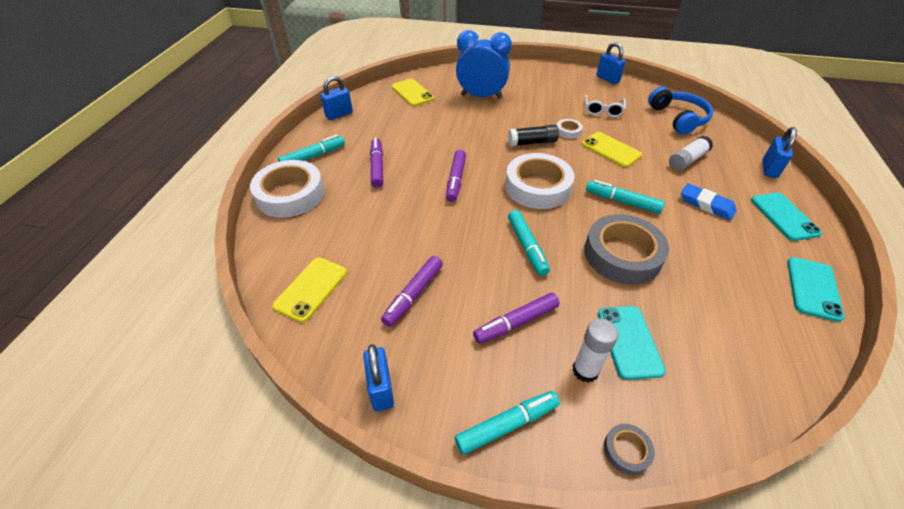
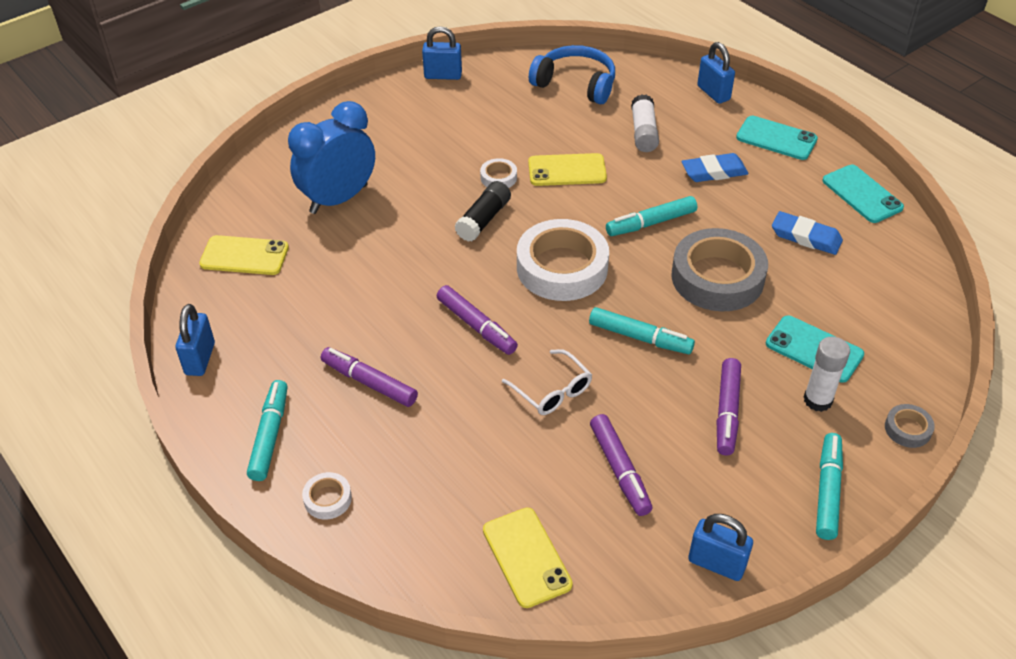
camera: 50 degrees left, 0 degrees up
(290, 194) = (327, 499): white tape -> white tape, size x0.44
(603, 110) = (495, 124): white glasses -> white glasses (552, 391)
(723, 279) = (806, 237): none -> blue eraser

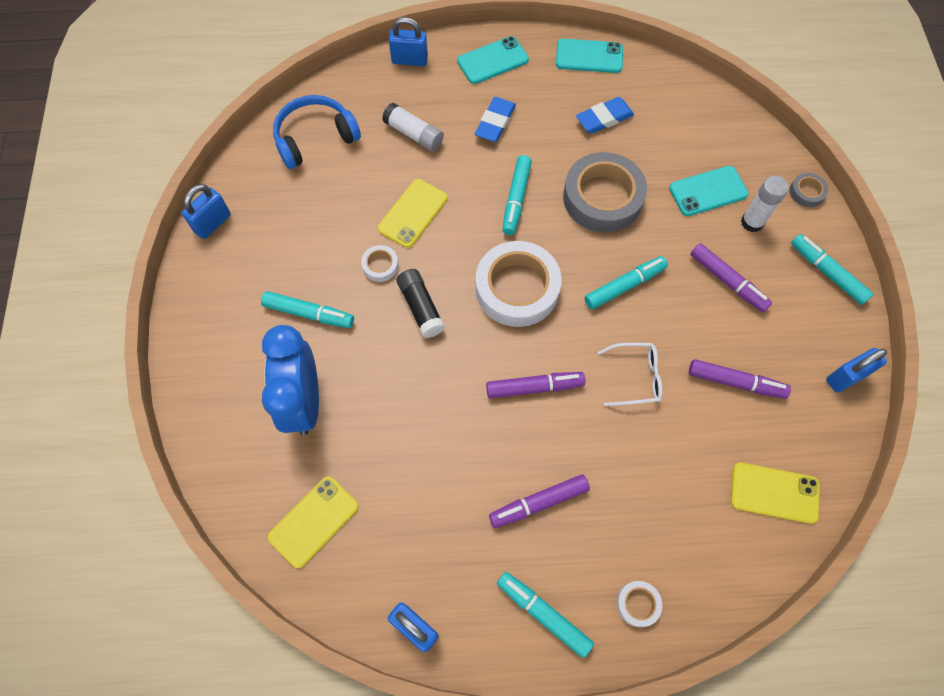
camera: 55 degrees left, 20 degrees up
(416, 162) = (309, 314): none -> turquoise marker

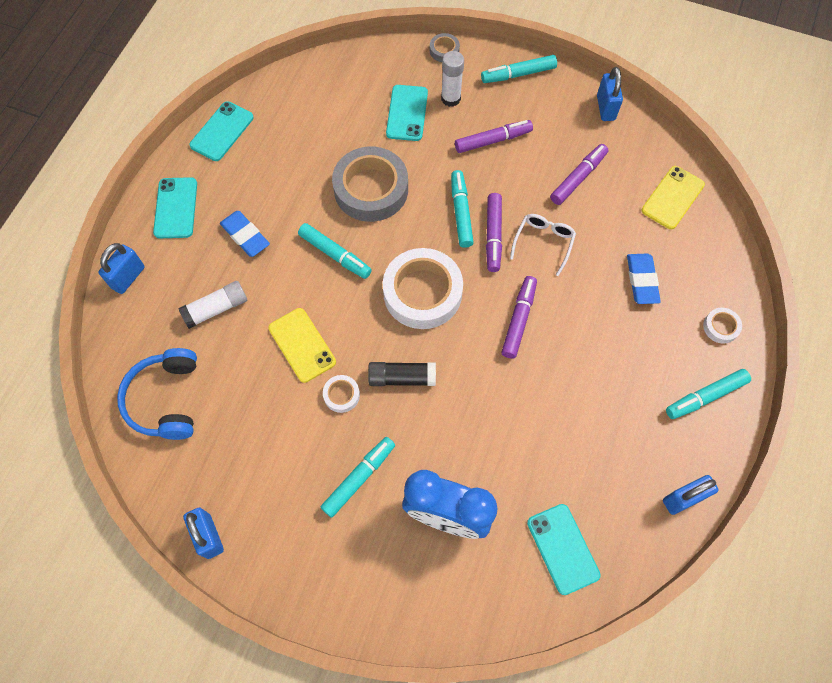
camera: 65 degrees left, 0 degrees up
(313, 521) = (563, 548): yellow phone -> turquoise phone
(538, 503) = (617, 361): purple marker -> purple marker (493, 236)
(604, 118) = (293, 151): blue eraser -> blue eraser (641, 280)

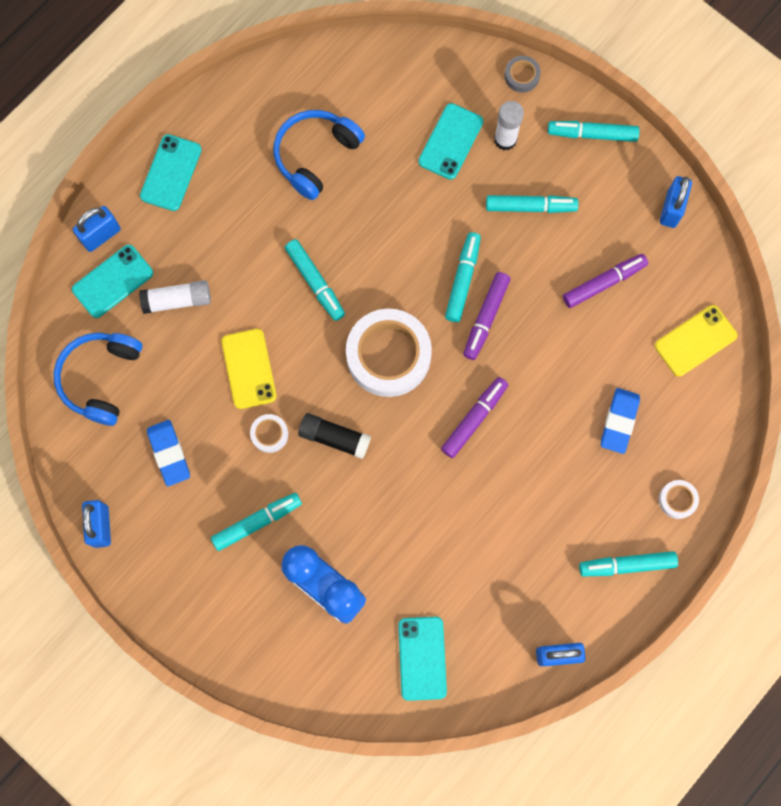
camera: 20 degrees right, 10 degrees up
(222, 131) = (246, 97): turquoise phone -> turquoise phone (113, 281)
(245, 236) = (231, 229): blue eraser -> blue eraser (169, 453)
(298, 157) = (315, 156): none -> blue headphones
(371, 189) = (378, 220): grey tape -> none
(493, 140) = (530, 207): purple marker -> turquoise marker
(543, 243) = (535, 344): white glasses -> none

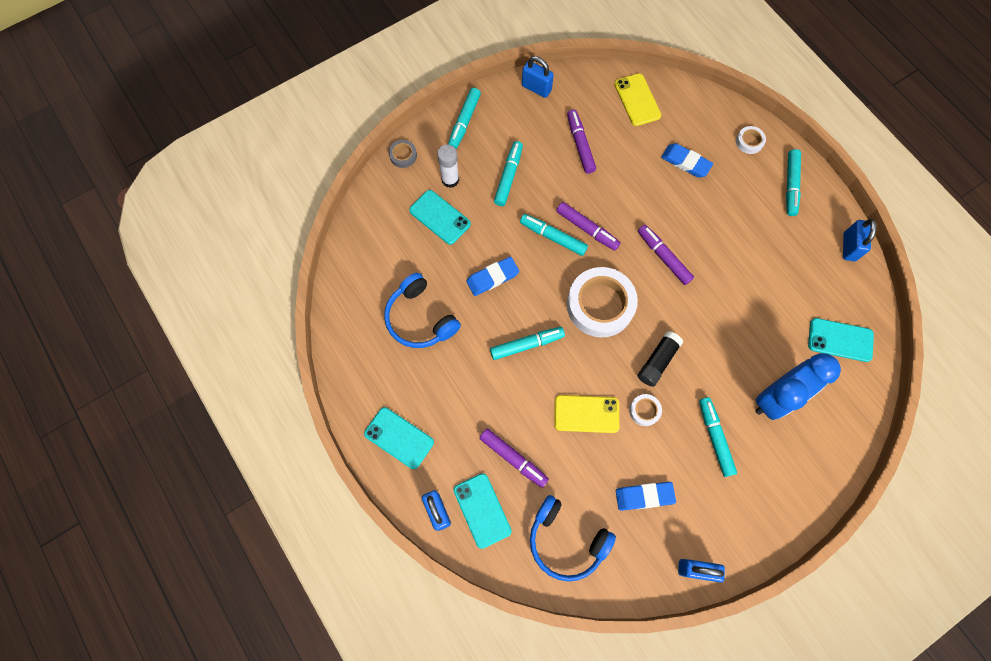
camera: 75 degrees left, 5 degrees down
(177, 300) = (513, 458): white glue stick -> purple marker
(389, 222) = (492, 277): none -> blue eraser

